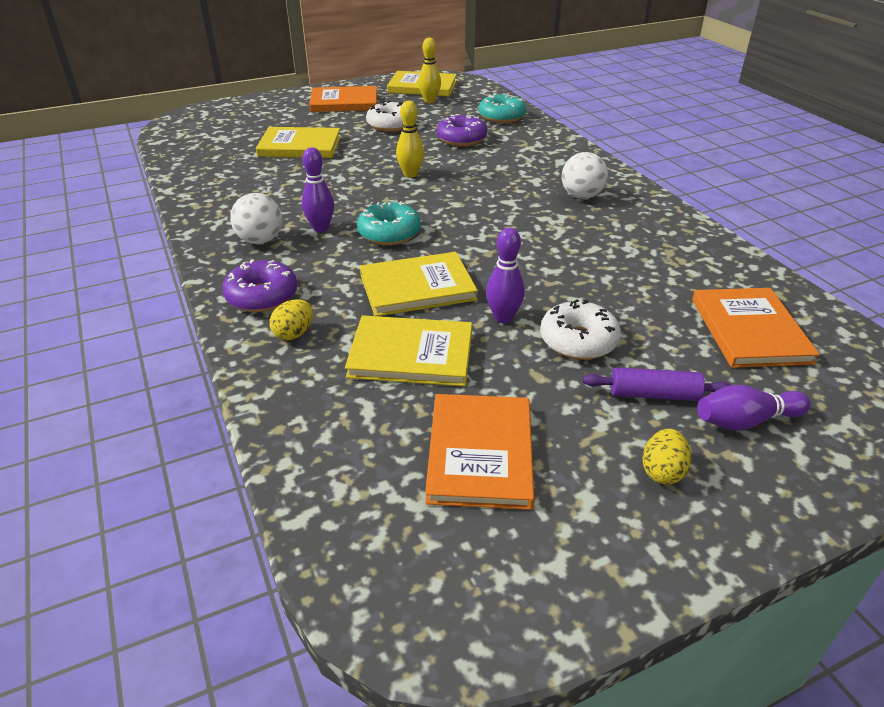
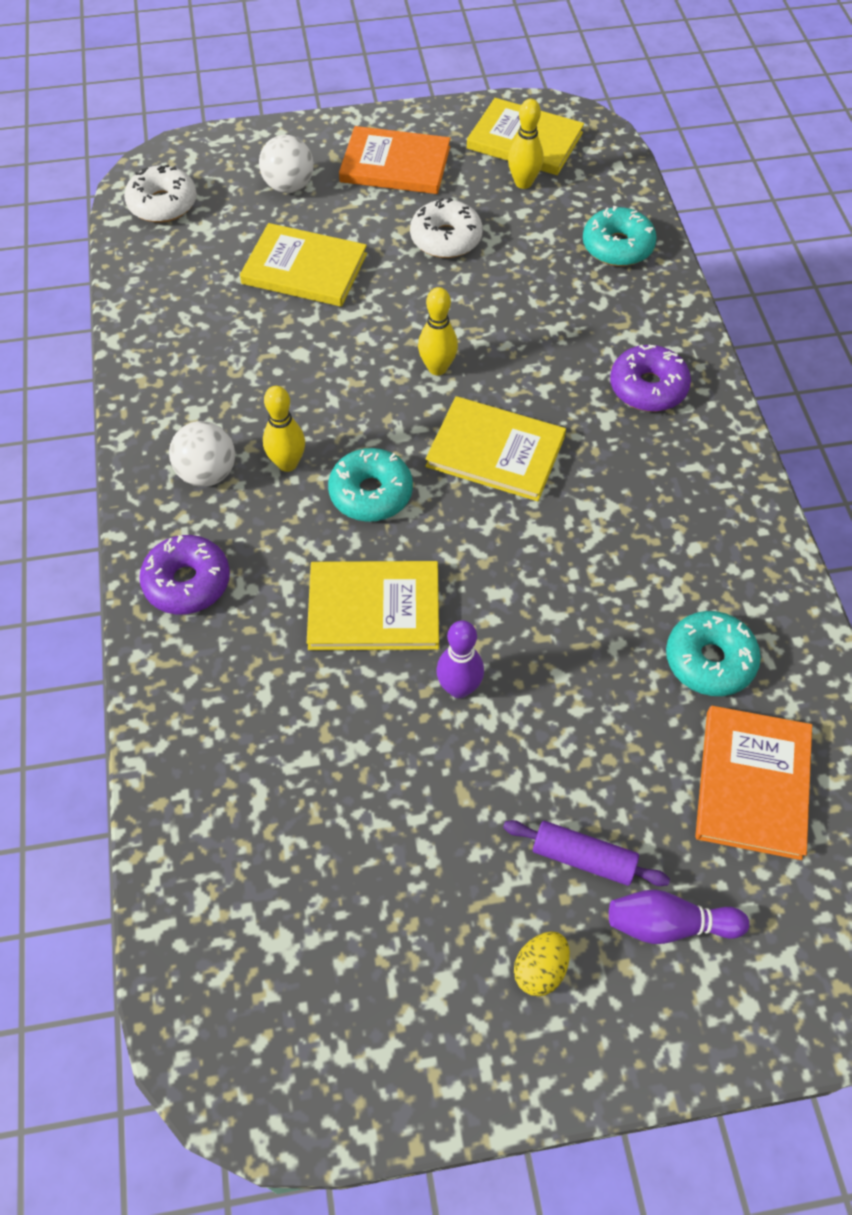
camera: 15 degrees right, 20 degrees up
(294, 334) = (209, 658): yellow egg -> none
(320, 228) = (287, 463): purple bowling pin -> yellow bowling pin
(411, 354) = (331, 724): yellow book -> yellow book (495, 451)
(461, 139) = (537, 294): purple donut -> purple donut (648, 387)
(480, 453) = (358, 893): orange book -> none
(578, 341) = (533, 749): white donut -> white donut (163, 204)
(581, 196) = (656, 467): white ball -> white ball (289, 186)
(675, 275) = (709, 660): none -> turquoise donut

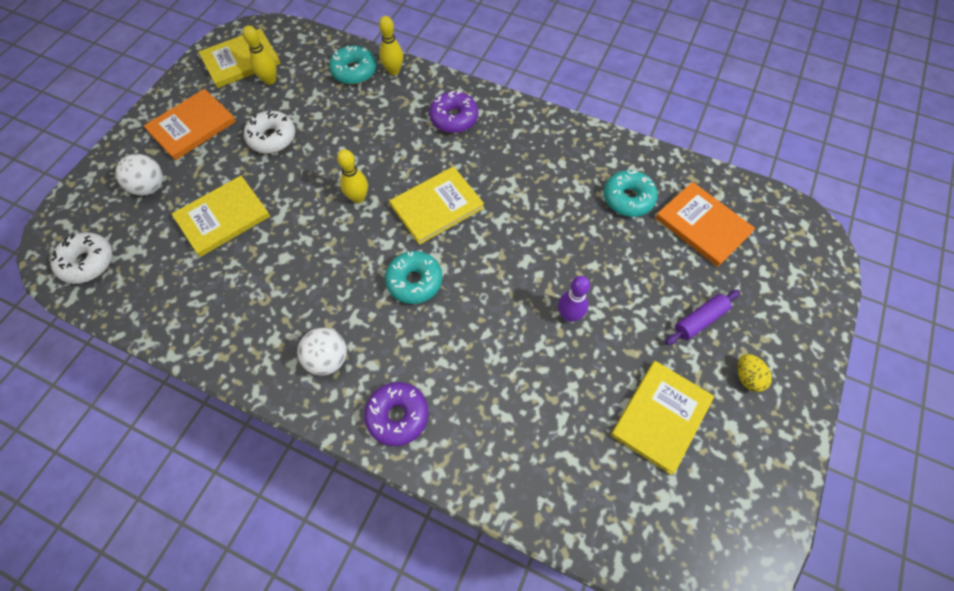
camera: 55 degrees left, 5 degrees up
(287, 463) = (358, 311): yellow bowling pin -> yellow bowling pin (394, 71)
(374, 608) = (491, 326): yellow book -> yellow book (660, 416)
(669, 924) = (753, 306): purple bowling pin -> none

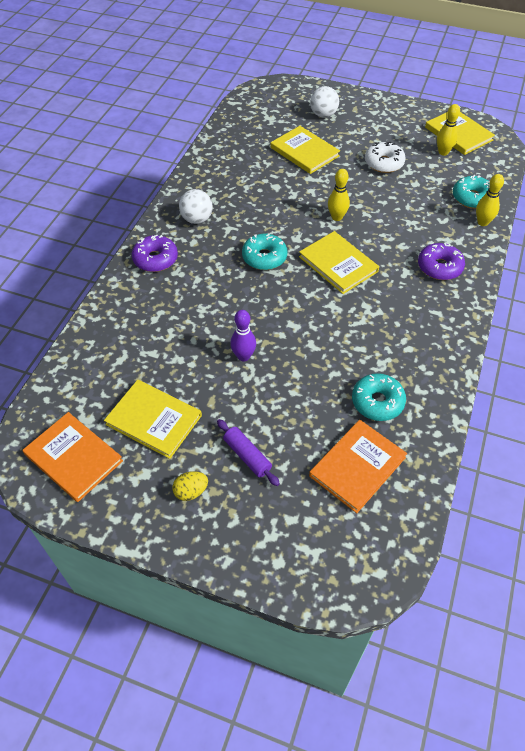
camera: 85 degrees right, 10 degrees down
(88, 262) = (259, 103): white donut -> none
(192, 126) = (382, 122): orange book -> orange book (73, 458)

